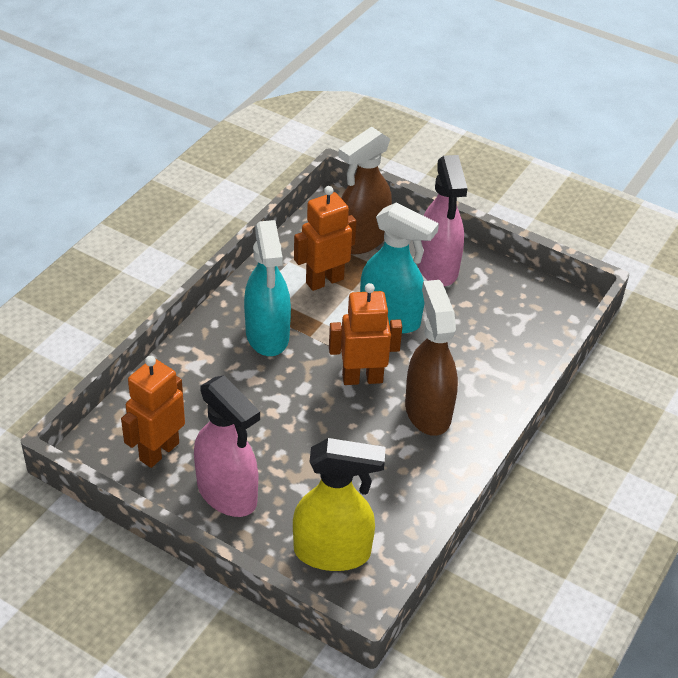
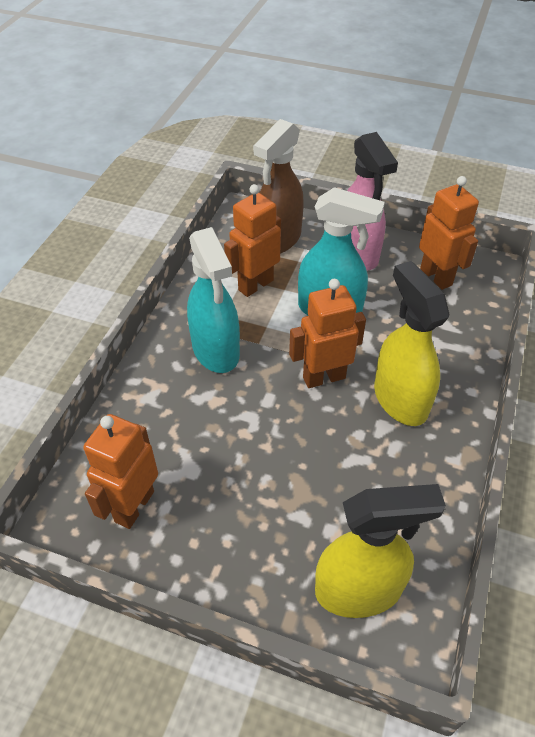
camera: 10 degrees left, 5 degrees up
(227, 493) = (222, 542): pink spray bottle -> none
(427, 411) = (400, 399): brown spray bottle -> yellow spray bottle
(510, 305) = (436, 277): none -> orange robot

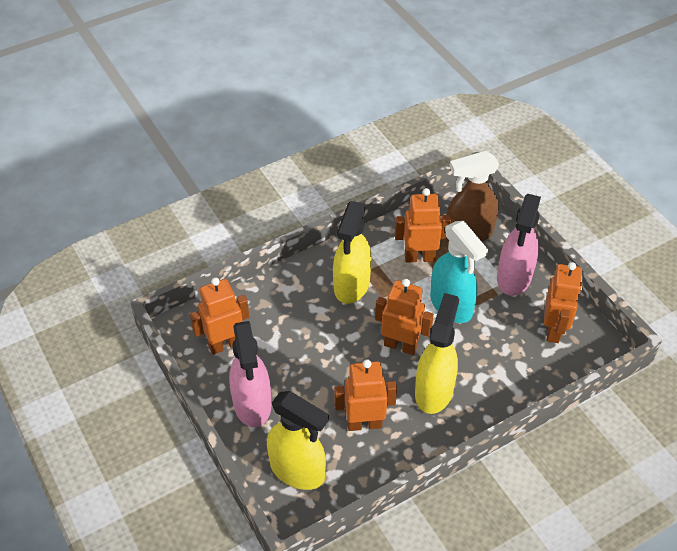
camera: 40 degrees right, 0 degrees up
(216, 351) = (351, 285): turquoise spray bottle -> yellow spray bottle
(233, 553) = (252, 404): none -> pink spray bottle
(371, 481) = (364, 423): none -> orange robot

